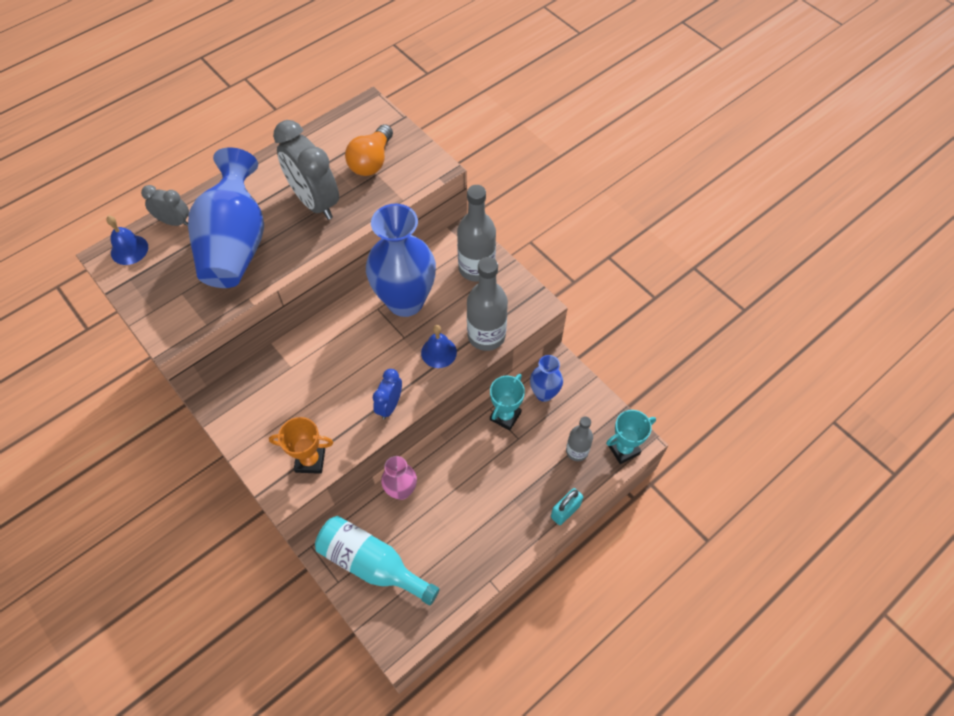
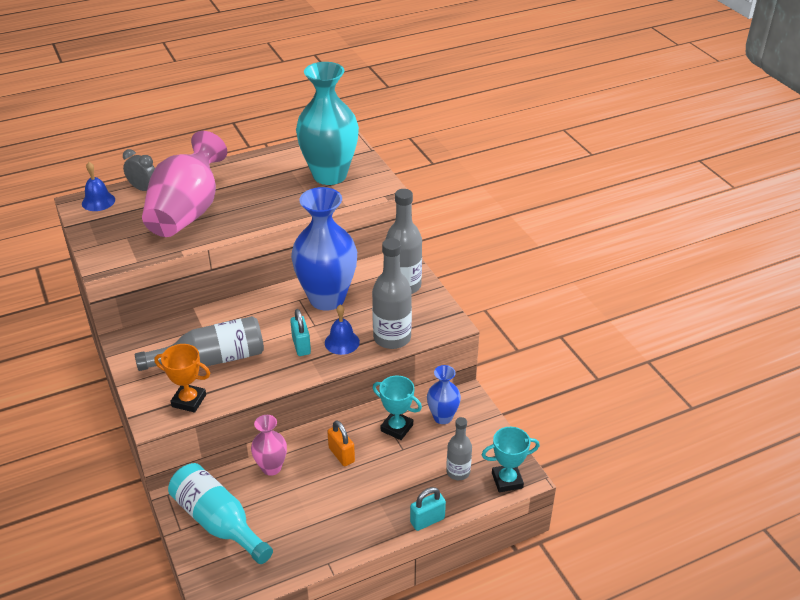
camera: 15 degrees right, 20 degrees down
(235, 244) = (187, 212): blue vase -> pink vase
(314, 404) = (211, 359): none -> grey bottle
(315, 202) = (268, 195): grey clock -> none
(371, 161) = (329, 175): orange light bulb -> turquoise vase
(390, 405) = (279, 374): blue clock -> none
(400, 366) = (301, 346): none -> turquoise padlock
(463, 459) = (341, 455): none -> orange padlock
(505, 416) = (397, 428): turquoise trophy -> turquoise trophy turned 75 degrees clockwise

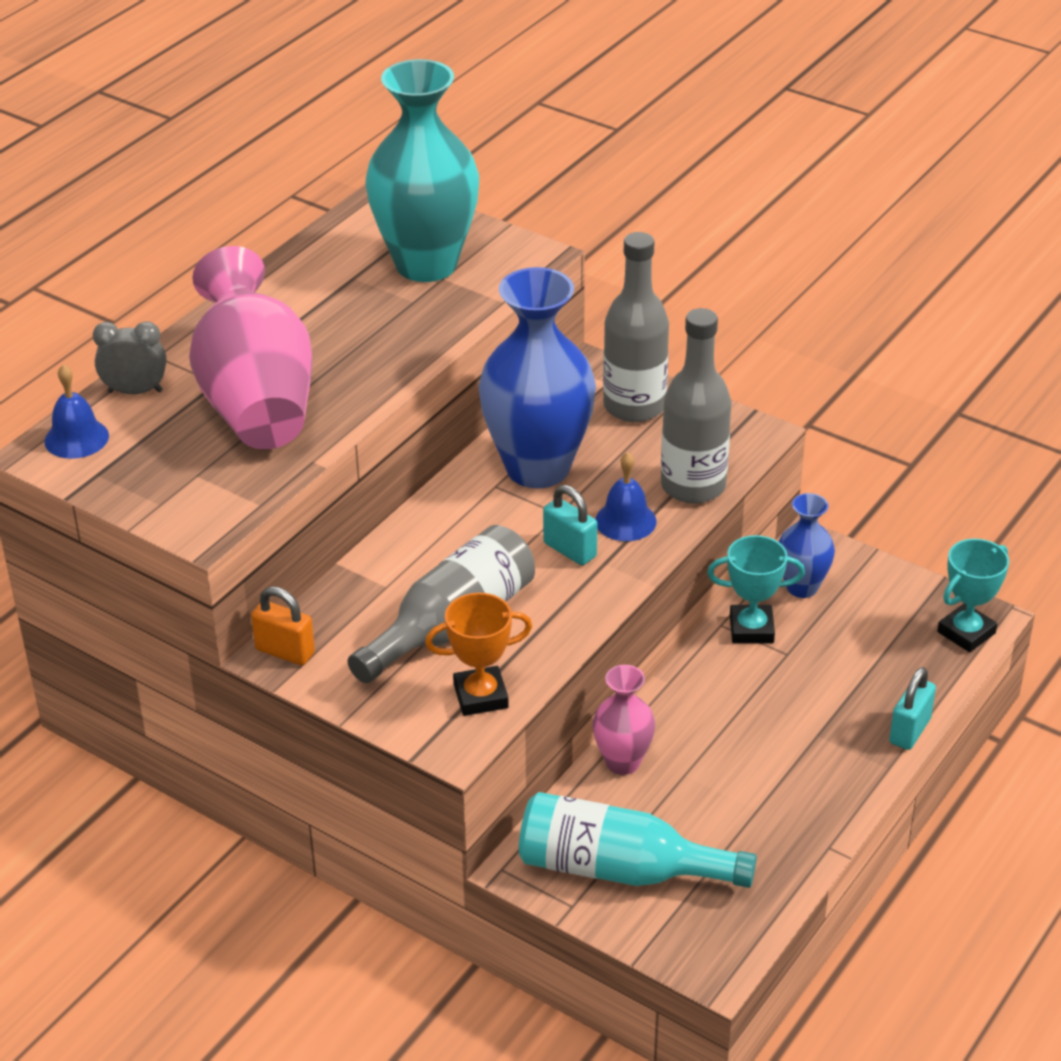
camera: 30 degrees left, 0 degrees up
(341, 455) = (708, 699): orange padlock -> orange padlock (285, 651)
(458, 472) = (891, 650): grey bottle -> none

